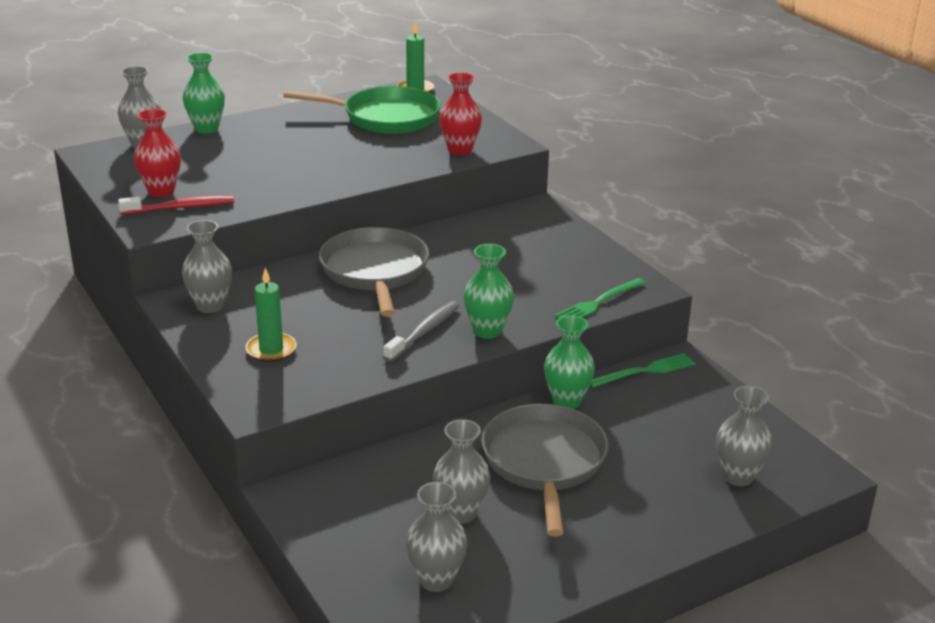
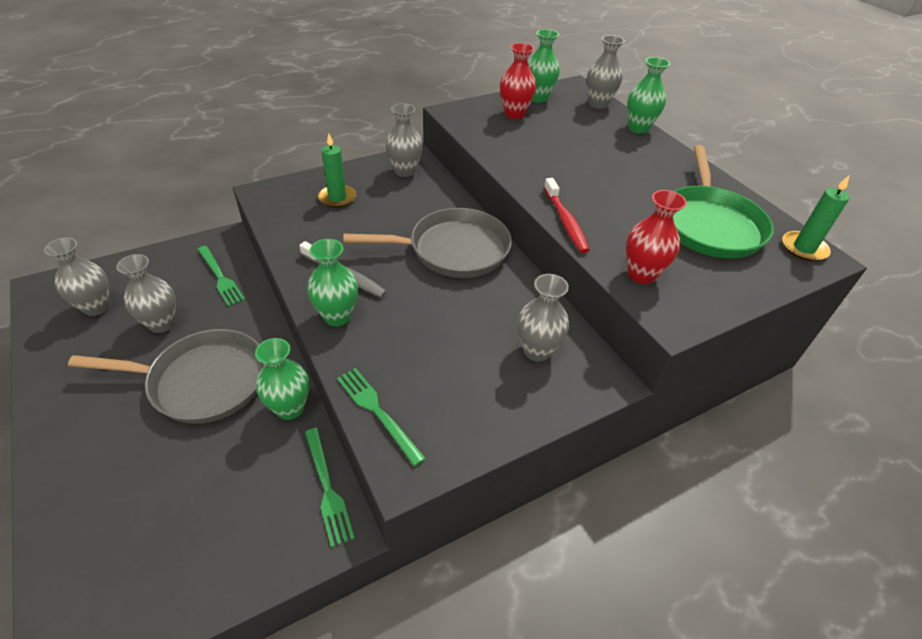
camera: 90 degrees right, 15 degrees up
(119, 176) = (538, 98): none -> green vase
(181, 208) = (486, 122): red toothbrush -> red toothbrush (565, 221)
(370, 483) = (220, 277): none -> green fork
(738, 476) = (108, 549): grey vase -> grey vase (537, 351)

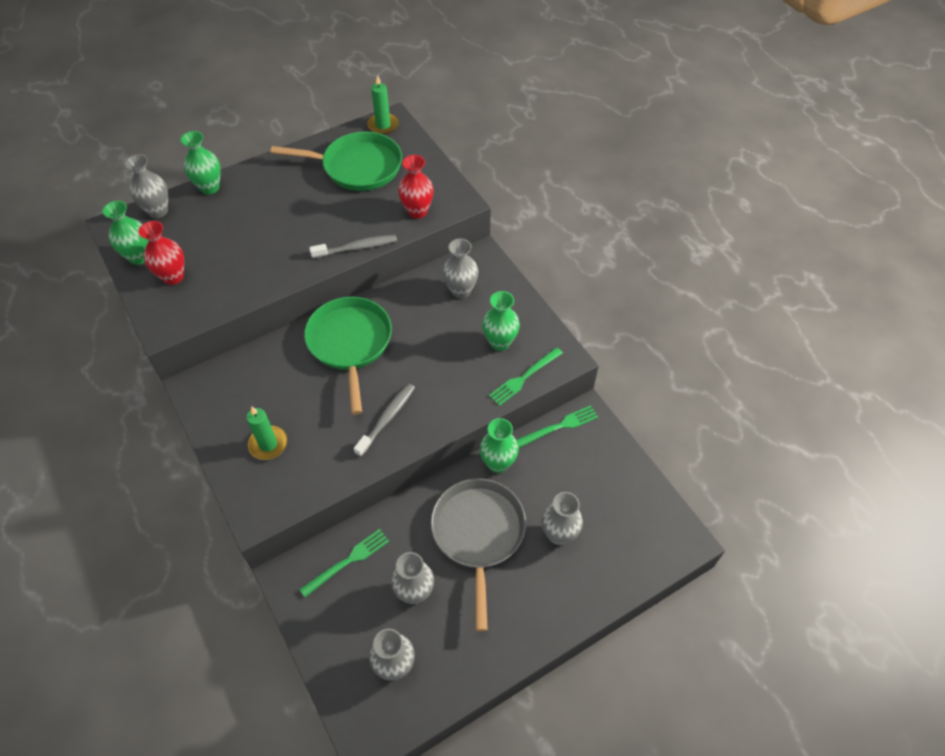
camera: 90 degrees left, 10 degrees up
(337, 316) = (436, 416): green vase -> green vase (500, 342)
(405, 171) = (221, 391): grey vase -> grey vase (559, 534)
(453, 250) = (350, 343): grey pan -> green pan
(565, 221) = (357, 248): red toothbrush -> grey toothbrush

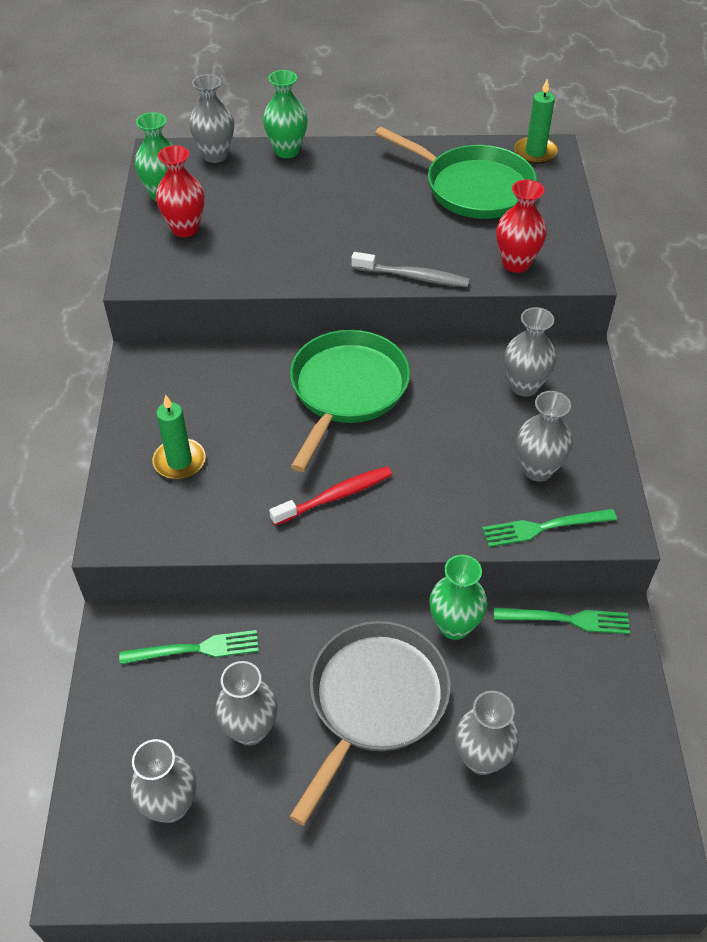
camera: 30 degrees right, 5 degrees down
(387, 418) = (335, 496): grey toothbrush -> red toothbrush
(500, 342) = (537, 469): green vase -> grey vase

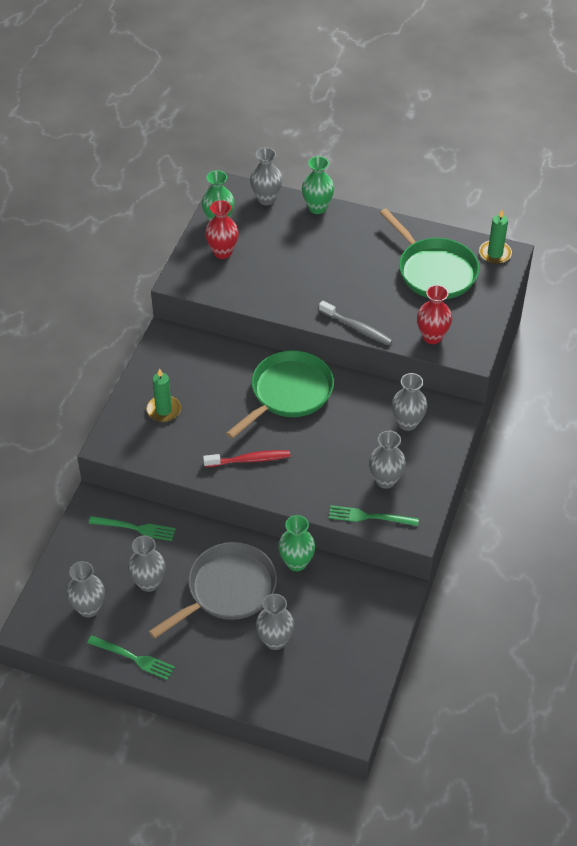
camera: 20 degrees right, 0 degrees up
(567, 619) = (369, 580): green fork -> green fork (134, 658)

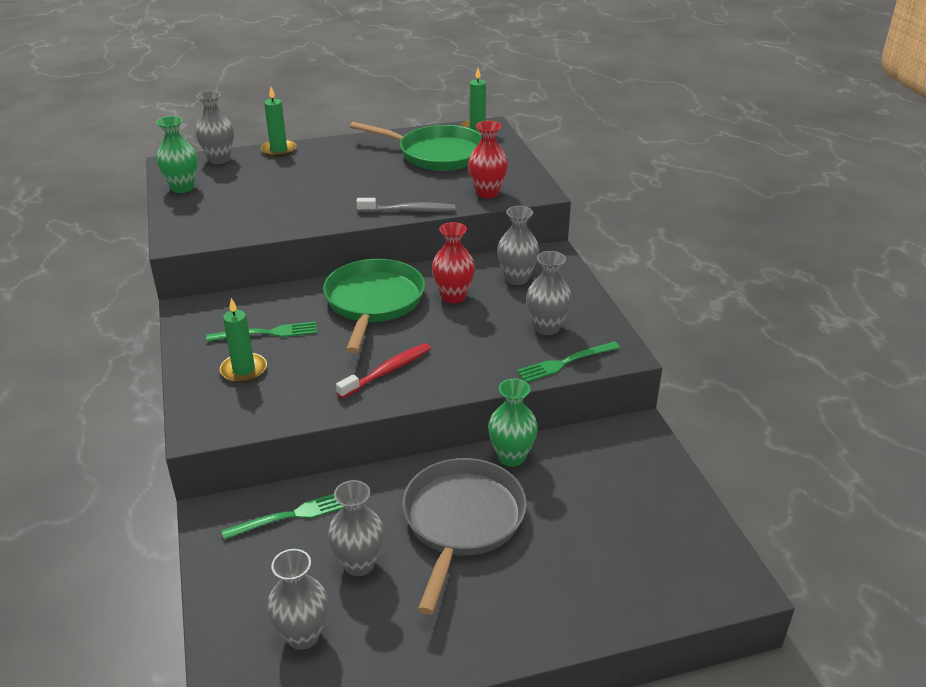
camera: 35 degrees left, 15 degrees down
(134, 658) = (415, 660): green fork -> green fork (267, 333)
(222, 252) = (208, 206): red vase -> red vase (453, 296)
(275, 640) = (566, 543): grey vase -> none
(317, 208) = (279, 150): green vase -> green candle

